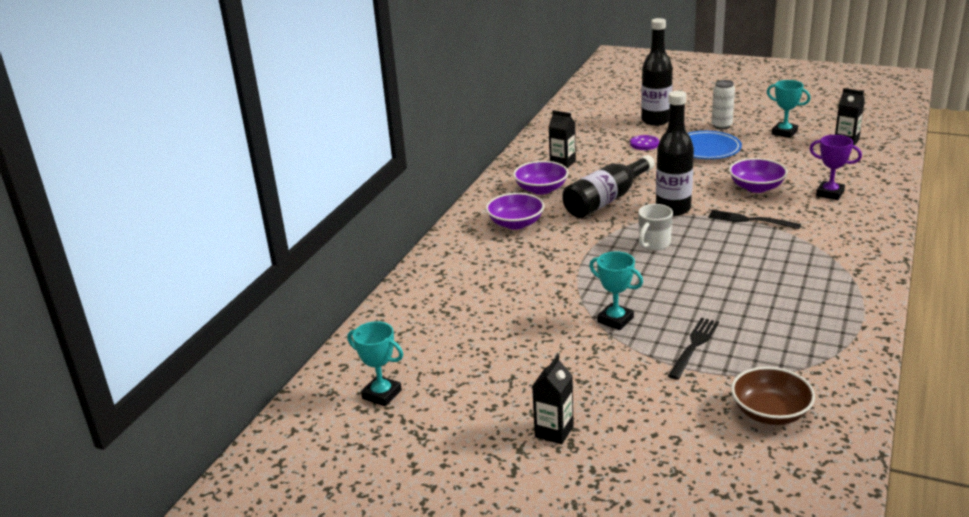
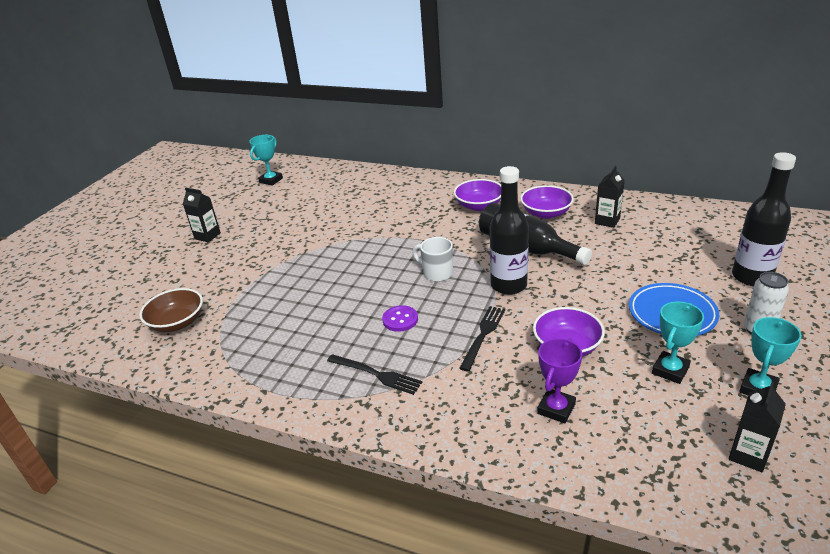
camera: 90 degrees right, 5 degrees up
(615, 320) = (320, 255): turquoise trophy -> turquoise trophy (670, 370)
(644, 144) = (673, 268): purple button -> purple button (400, 319)
(694, 345) = (273, 291): black fork -> black fork (377, 374)

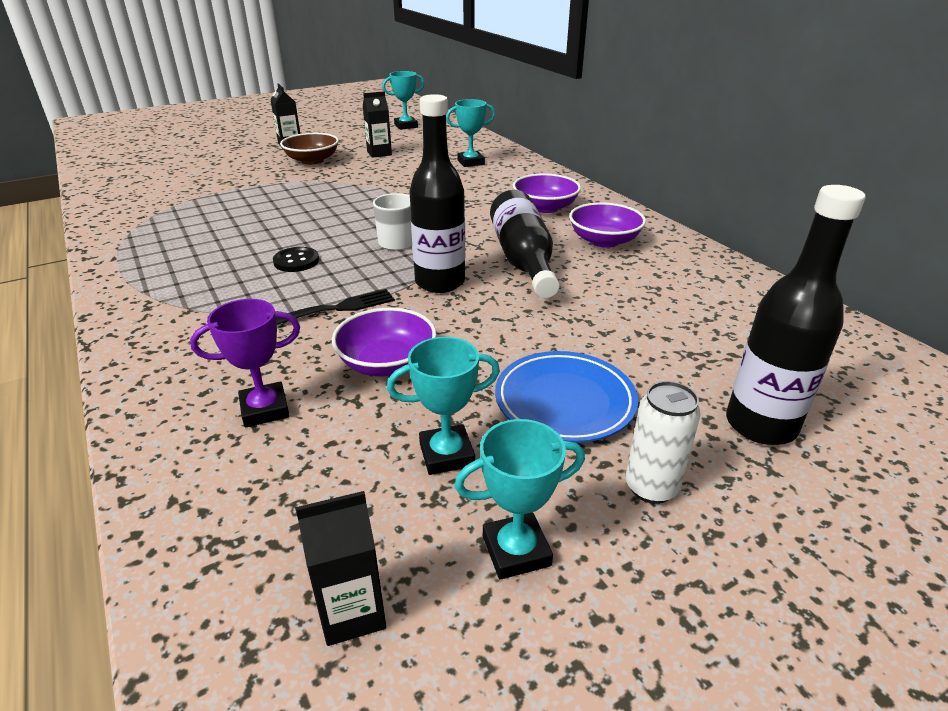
camera: 35 degrees right, 0 degrees up
(177, 322) = (162, 189): brown bowl -> brown bowl (312, 160)
(375, 192) = (470, 162): none -> turquoise trophy
(377, 374) = (197, 291): black fork -> none
(400, 319) = (296, 261): purple button -> black button
(607, 221) = (664, 277): black carton -> black carton (379, 153)

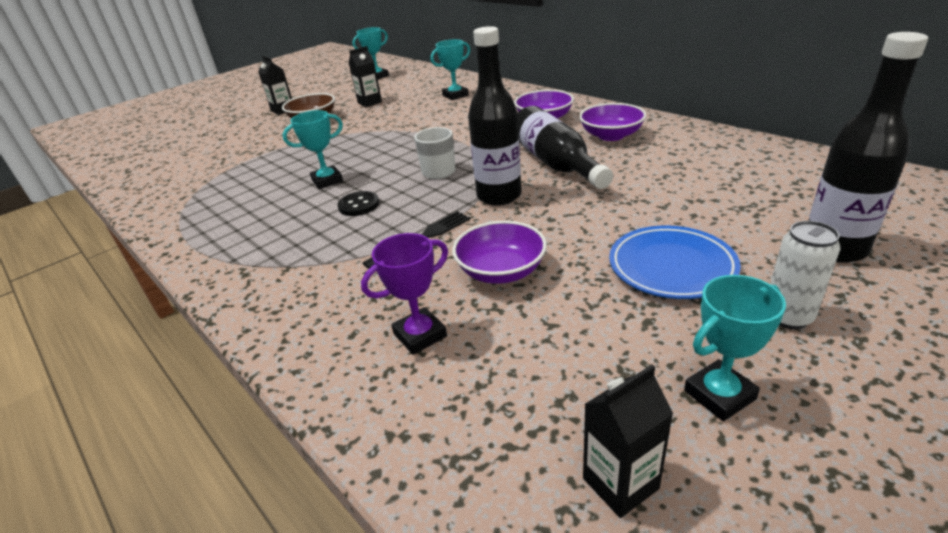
camera: 10 degrees left, 0 degrees up
(446, 455) = (606, 333): turquoise trophy -> turquoise trophy (327, 181)

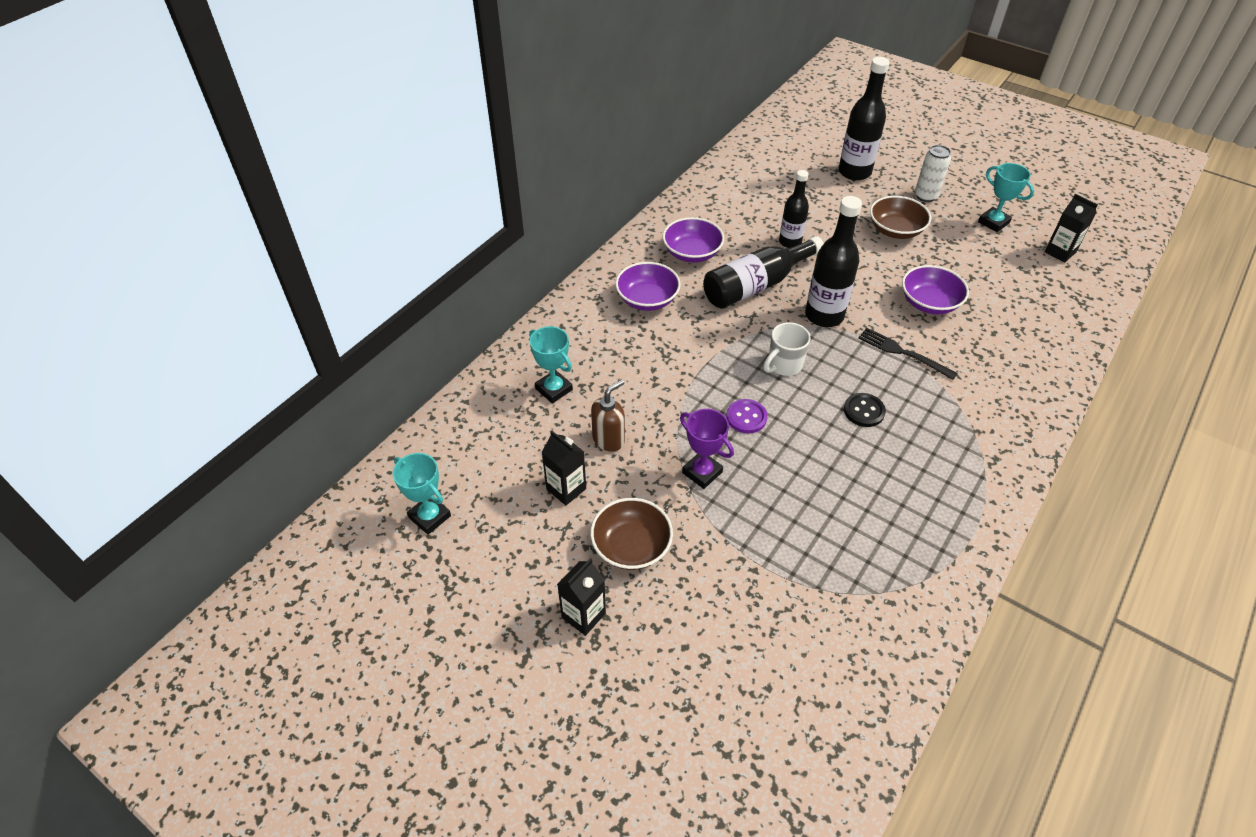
camera: 105 degrees left, 15 degrees up
(327, 181) = (820, 456): turquoise trophy -> none
(388, 154) = (746, 417): none -> purple button
(400, 111) = (609, 439): none -> brown soap dispenser
(420, 335) = (1009, 331): purple trophy -> purple trophy (702, 472)
(634, 185) = (790, 242): none -> black bottle
(671, 267) = (895, 230): blue plate -> brown bowl

